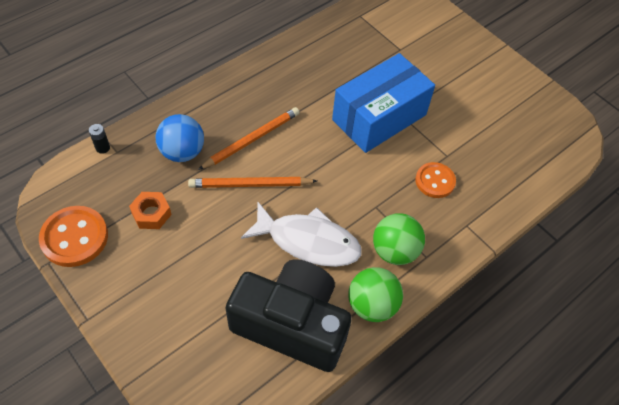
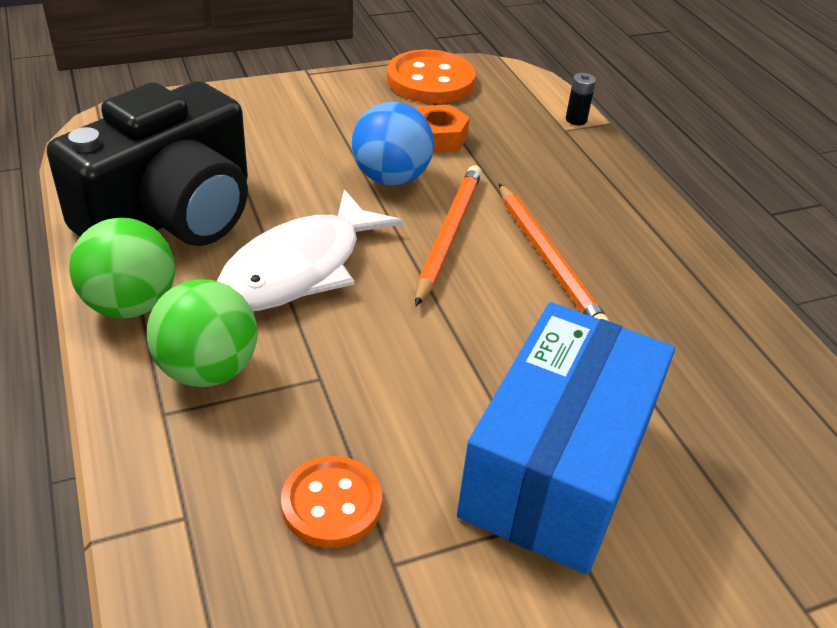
camera: 110 degrees right, 15 degrees down
(182, 152) = (544, 183): blue ball -> blue ball (391, 178)
(379, 117) = (557, 467): blue box -> blue box turned 45 degrees clockwise

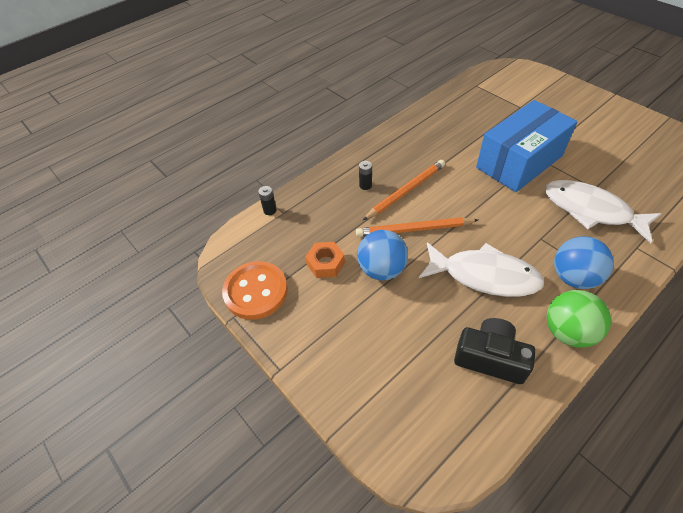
camera: 105 degrees left, 10 degrees up
(172, 214) = (490, 358): black camera -> black camera, size x0.58
(208, 370) = (573, 277): green ball -> blue ball
(331, 504) = (591, 210): orange button -> white fish
(557, 467) = (519, 162): blue box -> blue box turned 45 degrees counterclockwise
(588, 220) = (365, 185): none -> black battery

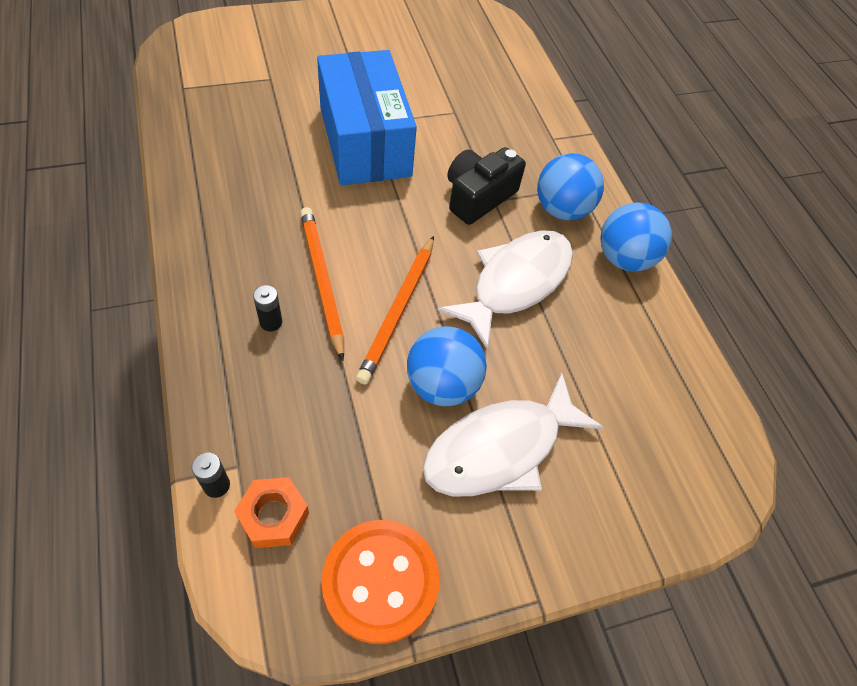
camera: 75 degrees left, 5 degrees up
(325, 263) = (388, 451): orange nut -> orange nut (273, 516)
(490, 358) = (625, 344): black camera -> black camera (478, 197)
(568, 332) = (624, 258): green ball -> blue ball
(591, 210) = (484, 136): white fish -> white fish (500, 448)

